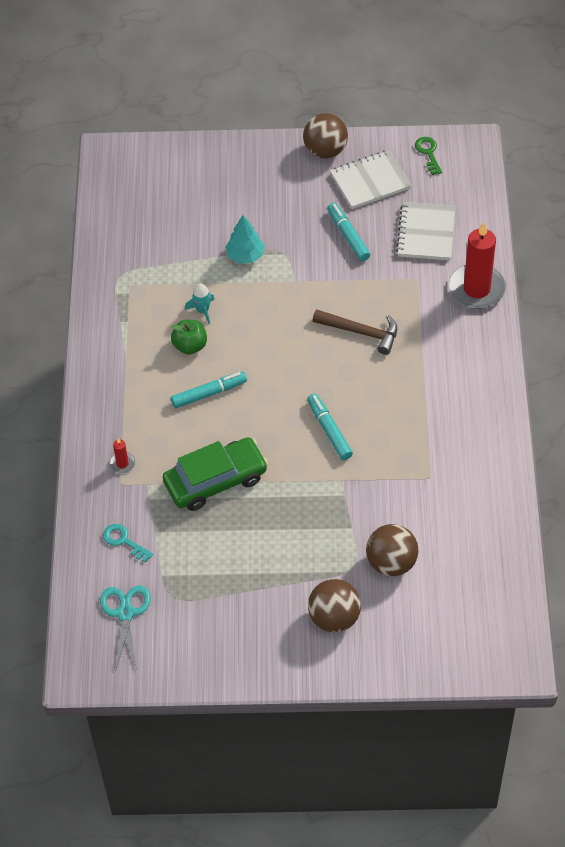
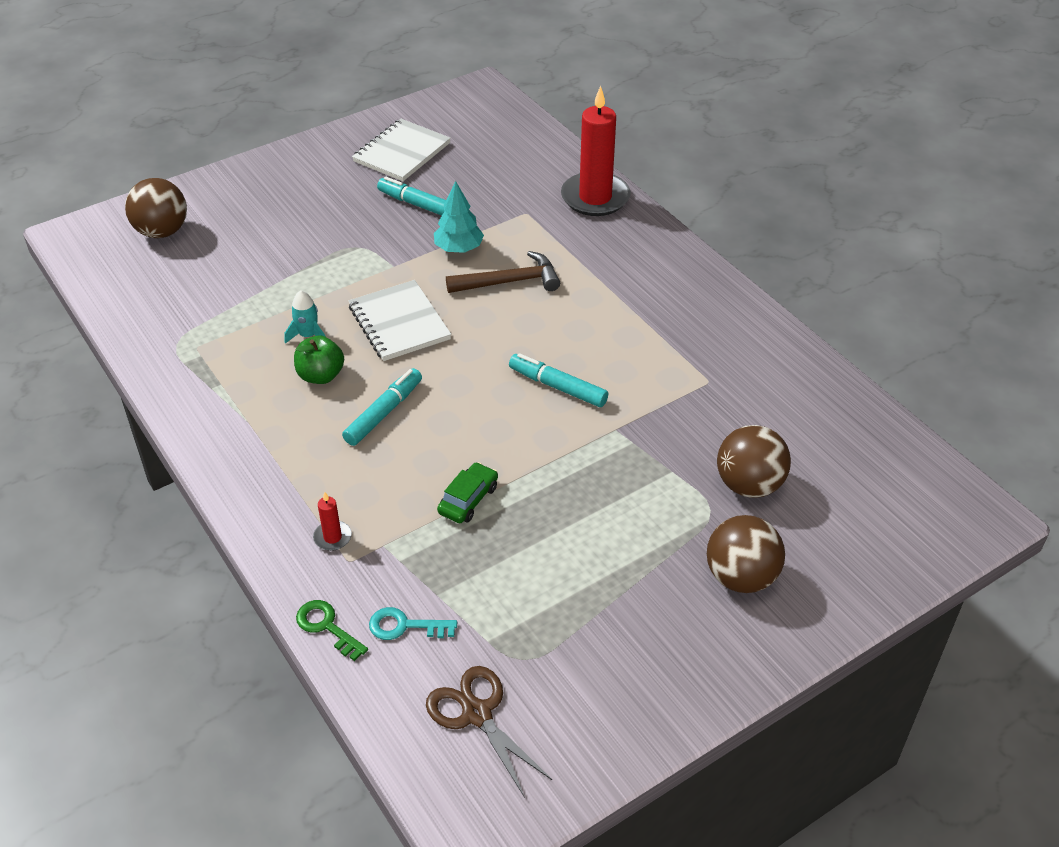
camera: 35 degrees left, 10 degrees down
(125, 613) = (477, 714): turquoise scissors -> brown scissors
(215, 481) = (468, 499): green car -> green car, size x0.50
(245, 255) = (317, 265): turquoise tree -> turquoise tree (459, 248)
(325, 151) = (330, 145): brown ball -> brown ball (162, 231)
(426, 233) = (499, 172): white notebook -> white notebook (399, 323)
(428, 153) = (441, 110): green key -> green key (327, 627)

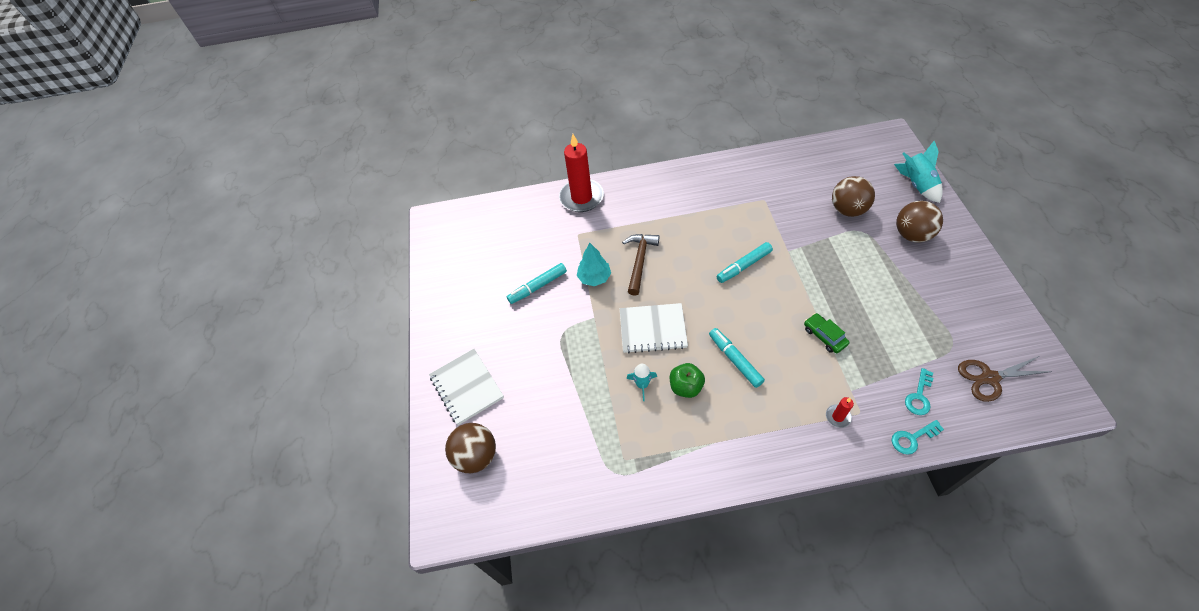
camera: 60 degrees left, 10 degrees up
(327, 627) = (912, 438): green key -> turquoise key
(402, 152) = (475, 281): white notebook -> white notebook (467, 387)
(873, 569) = (916, 184): none -> turquoise rocket

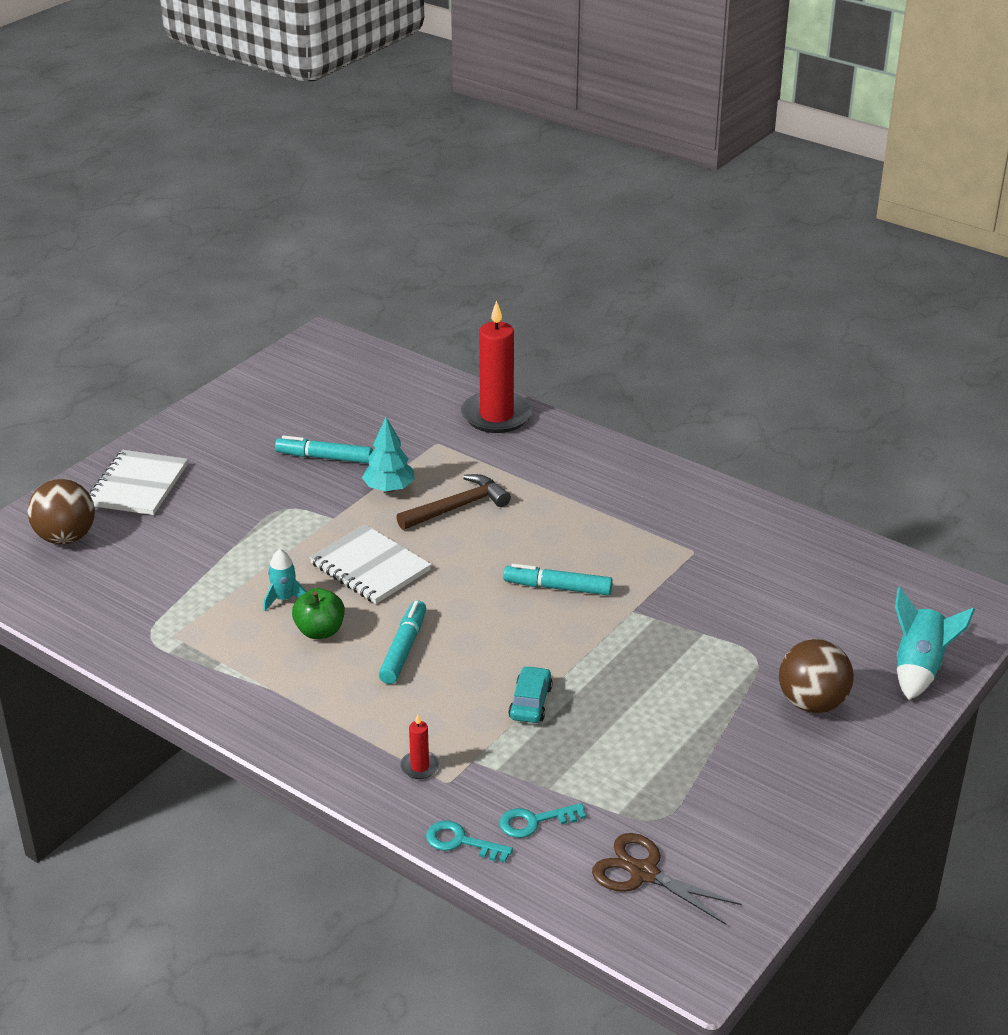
camera: 40 degrees right, 20 degrees down
(824, 336) = (530, 702): green car -> turquoise car
(847, 210) = (778, 628): brown ball -> none

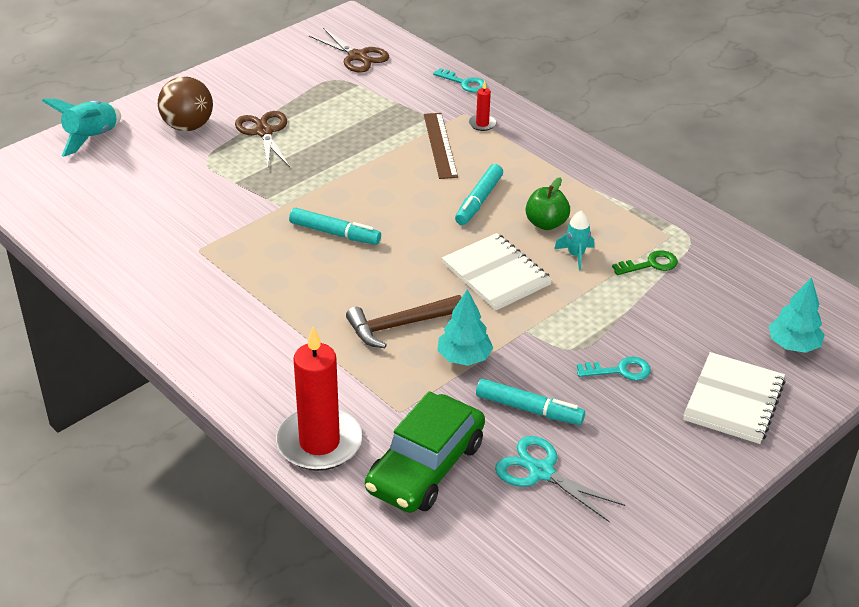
camera: 170 degrees left, 5 degrees up
(66, 537) = (793, 345): brown ball -> turquoise tree
(200, 599) = (650, 264): none -> green key
(311, 418) = (541, 472): none -> turquoise scissors
(405, 411) = (425, 466): none -> green car
(469, 722) = (440, 145): none -> brown ruler
(530, 702) = (391, 152): turquoise car -> none
(534, 821) = (414, 87): turquoise key -> turquoise key (620, 370)
(709, 709) = (264, 132): none -> brown scissors

